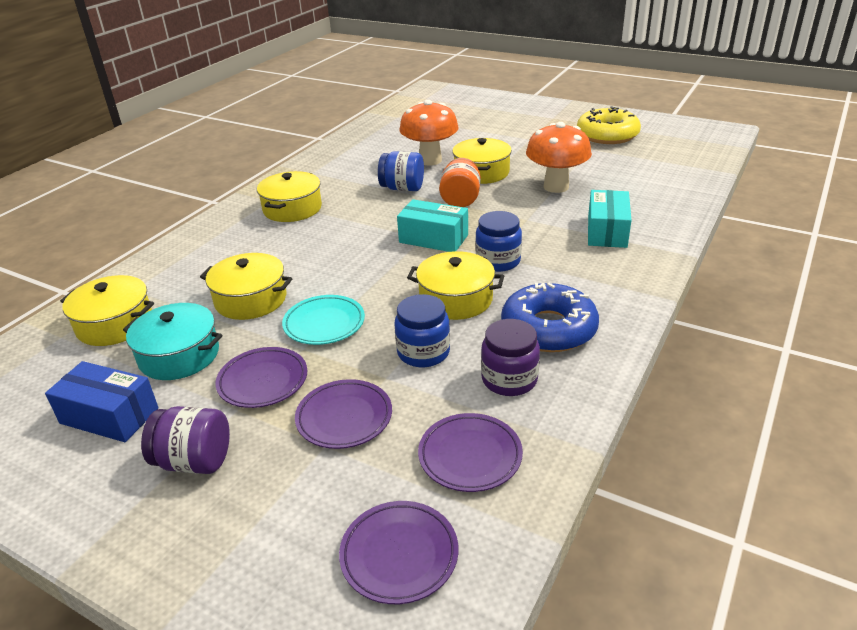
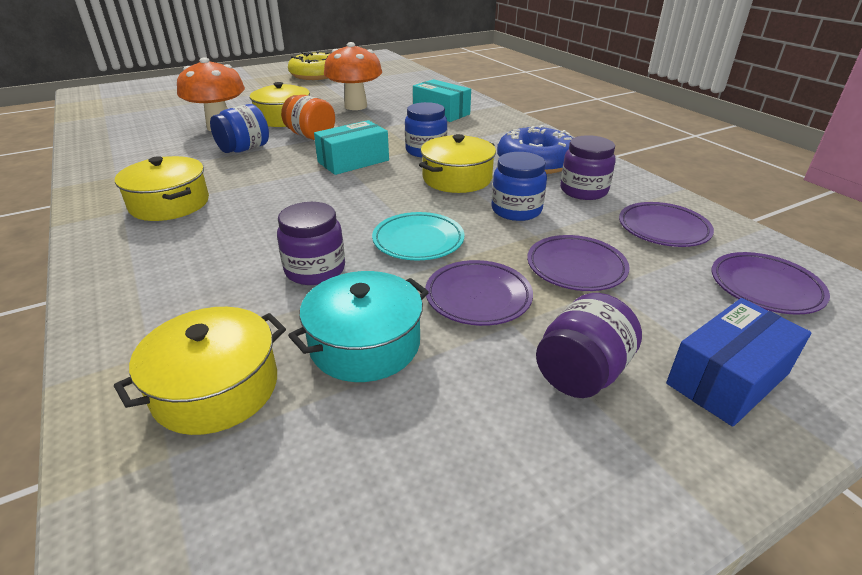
camera: 60 degrees left, 0 degrees up
(109, 416) = (436, 432): blue box -> blue box (728, 379)
(251, 299) = (315, 270): yellow pot -> purple jar

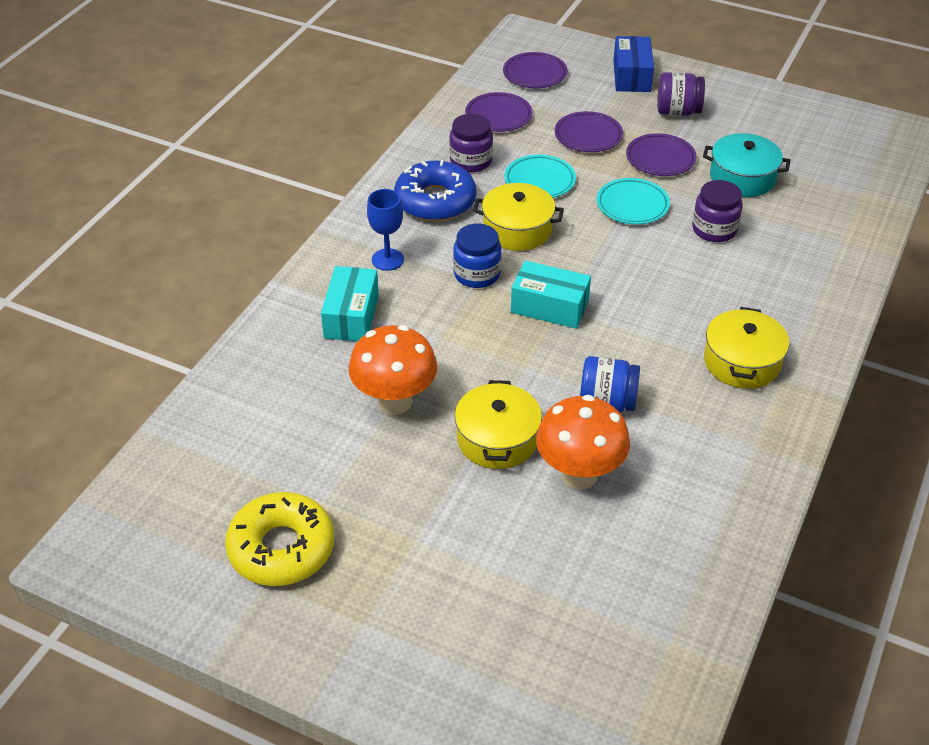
camera: 125 degrees left, 10 degrees up
(216, 388) = (824, 205): yellow pot -> none
(311, 136) = (524, 376): orange jar -> none
(482, 132) = (387, 259): none -> blue goblet
(516, 210) = (539, 181): blue jar -> turquoise plate
(728, 379) = (632, 76): blue box -> blue box turned 75 degrees clockwise

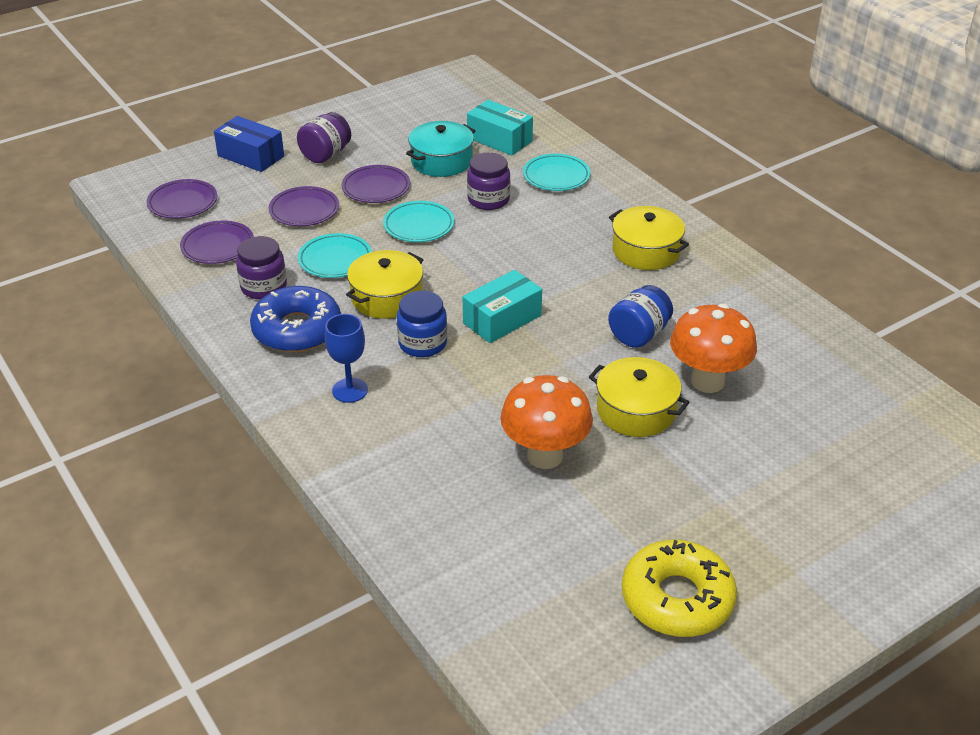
camera: 60 degrees left, 5 degrees down
(351, 316) = (407, 443): turquoise box -> turquoise box (499, 139)
(799, 256) = (556, 176): none -> turquoise plate

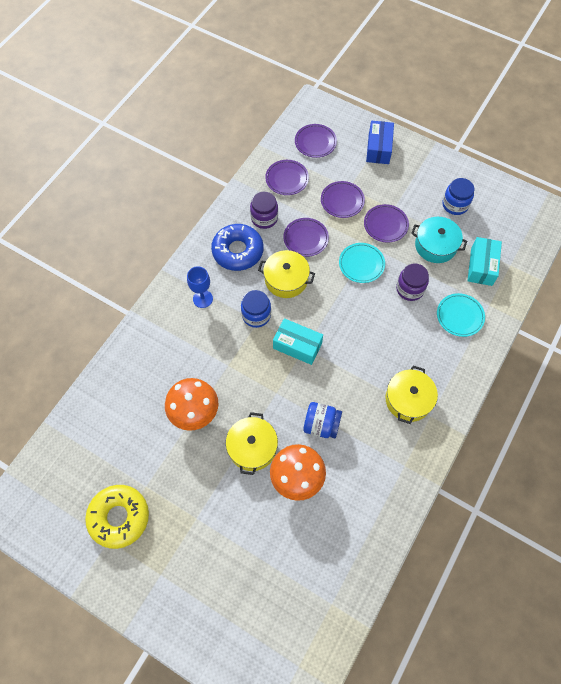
camera: 65 degrees right, 25 degrees up
(325, 154) = (403, 183): purple jar -> none
(335, 260) = (305, 239): turquoise plate -> purple plate
(395, 129) = (455, 205): none -> blue jar

